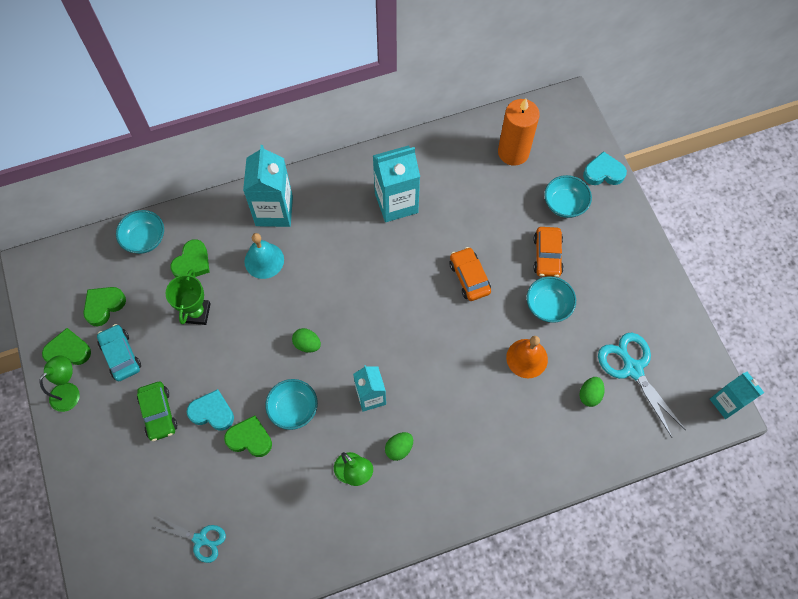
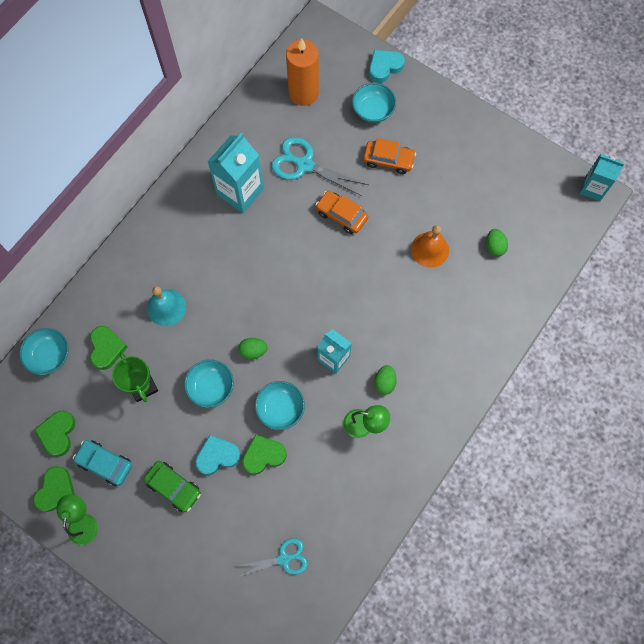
camera: 35 degrees left, 5 degrees up
(68, 351) = (56, 490): green heart -> green heart turned 150 degrees clockwise
(274, 211) = (144, 262): turquoise carton -> none
(547, 256) = (388, 160): orange car -> orange car turned 45 degrees counterclockwise
(548, 306) = (417, 198): turquoise bowl -> turquoise bowl (211, 387)
(633, 369) = (511, 207): turquoise scissors -> turquoise scissors (305, 165)

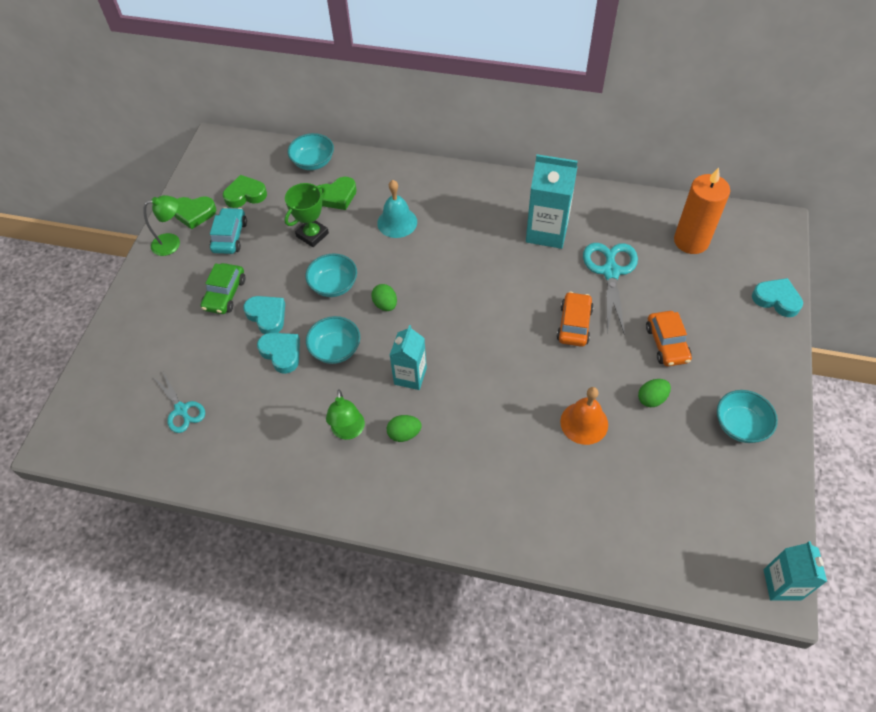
camera: 70 degrees right, 15 degrees down
(263, 455) = (281, 353): green heart -> turquoise heart
(373, 110) = (716, 308): turquoise bowl -> turquoise bowl (740, 425)
(494, 247) = (628, 491): green egg -> green egg (651, 399)

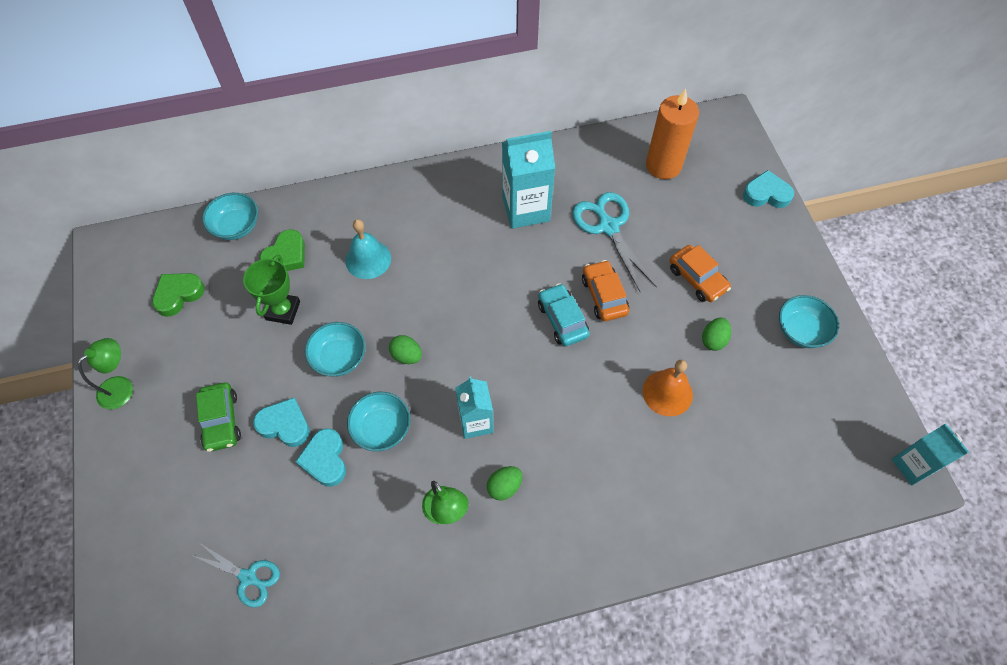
camera: 30 degrees left, 5 degrees up
(194, 213) = (129, 341): green heart -> none
(230, 236) = (188, 351): turquoise car -> turquoise car (562, 320)
(281, 353) = (325, 459): turquoise heart -> turquoise heart turned 120 degrees counterclockwise

